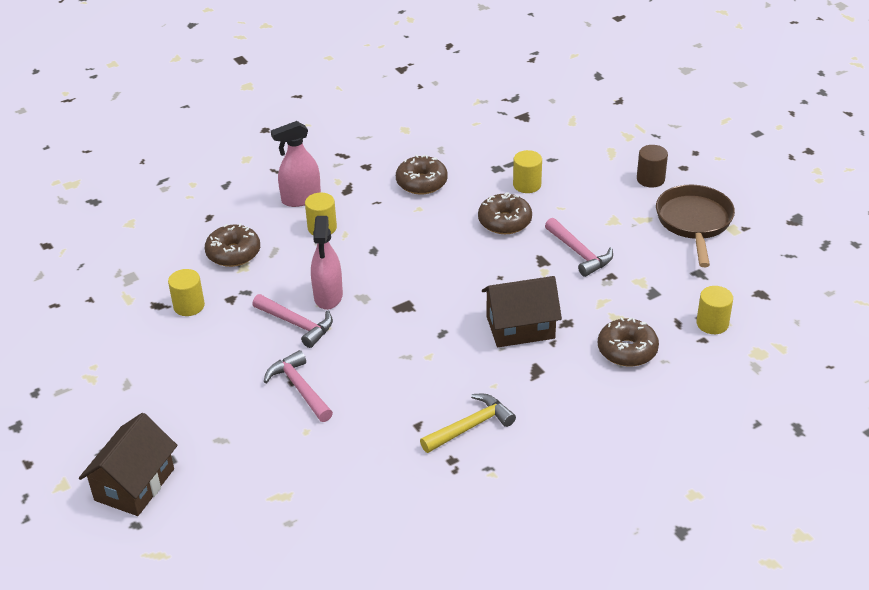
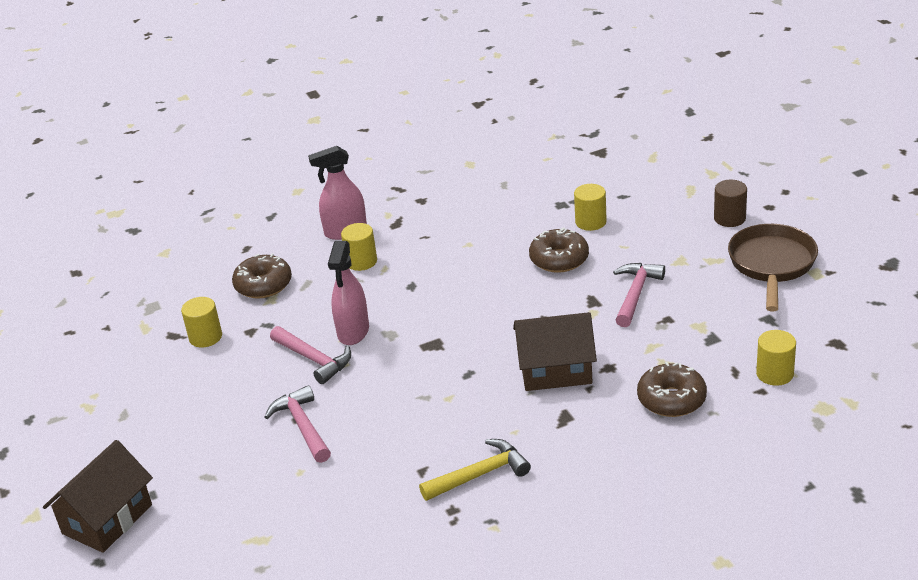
camera: 10 degrees right, 5 degrees down
(421, 183) = (477, 218): brown donut -> none
(579, 253) = (635, 294): pink hammer -> pink hammer turned 135 degrees counterclockwise

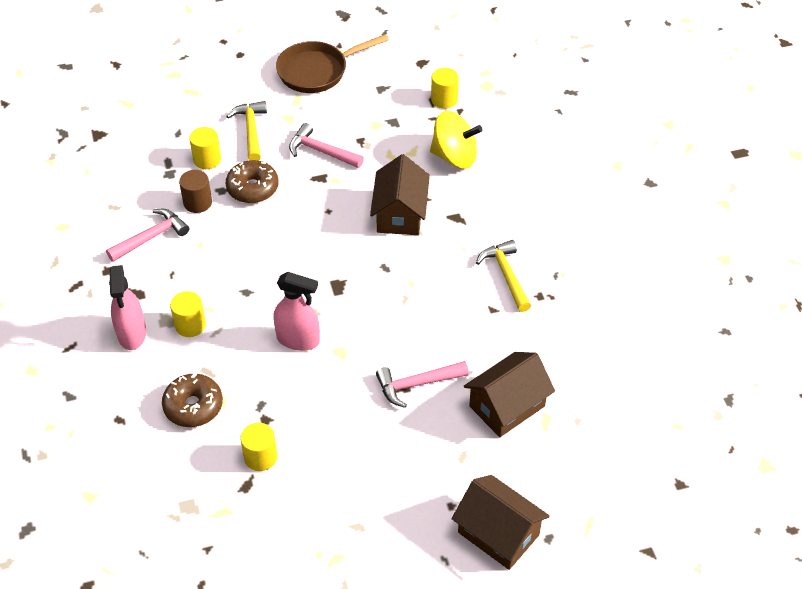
camera: 85 degrees left, 15 degrees up
(278, 503) = (507, 406): none -> brown house
(313, 359) = (327, 371): pink hammer -> pink hammer (151, 237)
(647, 240) = (251, 131): none -> yellow hammer
(671, 399) = (454, 157): brown donut -> yellow spinning top
(729, 218) = (245, 79): brown cylinder -> brown cylinder (197, 202)
(771, 265) = (317, 71): brown pan -> brown pan turned 45 degrees counterclockwise

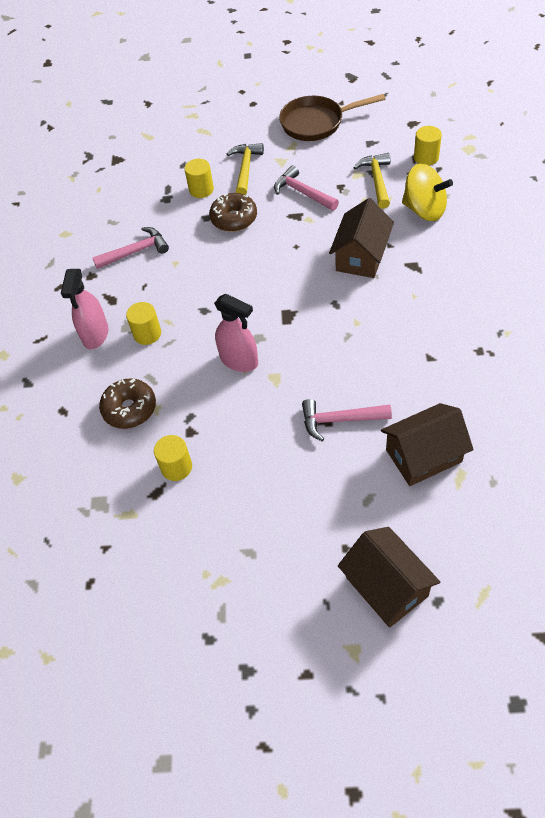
camera: 20 degrees right, 5 degrees up
(197, 202) = (183, 226): brown cylinder -> none
(506, 275) = (450, 326): yellow hammer -> yellow hammer (377, 180)

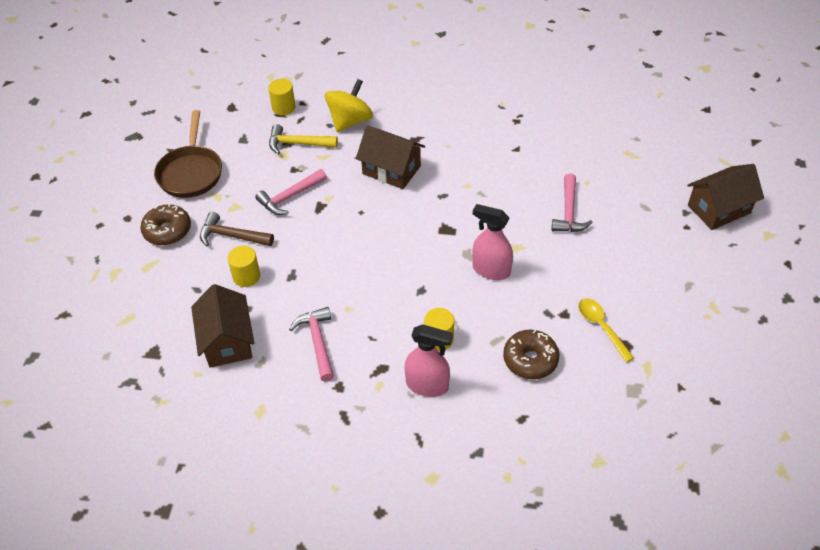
camera: 85 degrees left, 5 degrees down
(176, 467) = (601, 327): yellow cylinder -> yellow spoon
(234, 219) = (303, 254): brown donut -> brown donut (167, 231)
(239, 361) = (491, 270): pink spray bottle -> pink spray bottle turned 105 degrees counterclockwise
(245, 169) = (232, 236): yellow hammer -> brown hammer
(423, 455) = (609, 169): brown house -> brown house (227, 341)

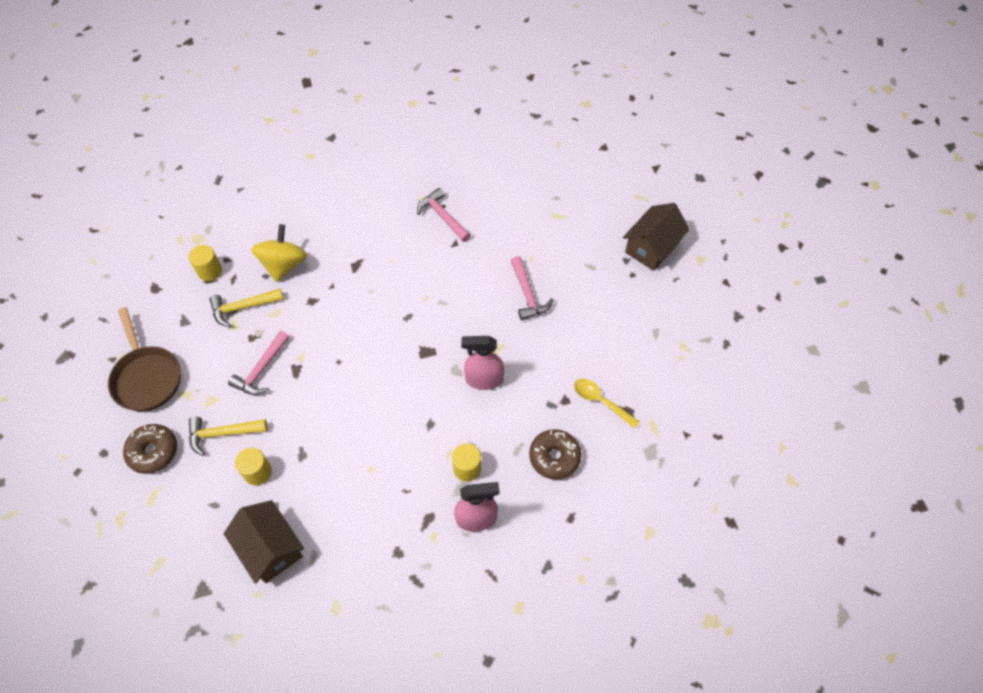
camera: 25 degrees left, 10 degrees up
(232, 236) = (223, 433): brown hammer -> yellow hammer
(318, 342) = (358, 515): pink hammer -> pink hammer (443, 216)
(391, 170) = (348, 306): brown house -> none

